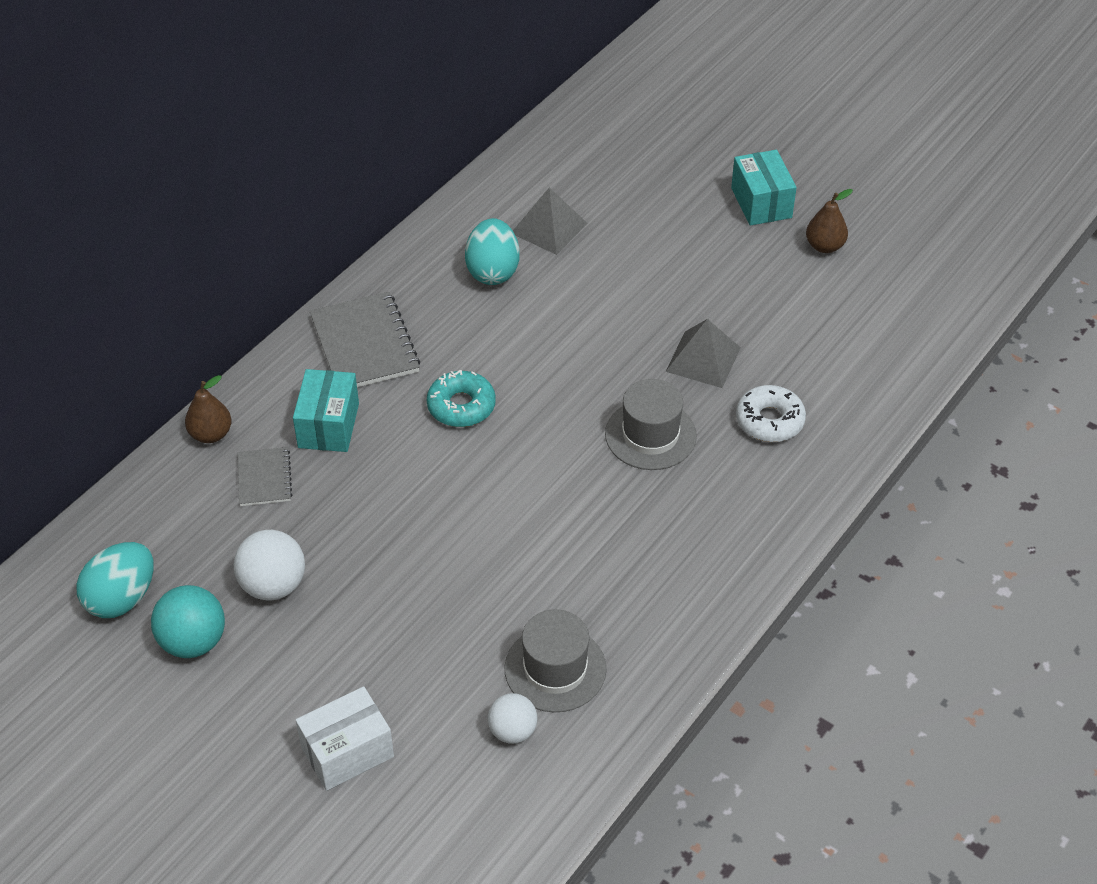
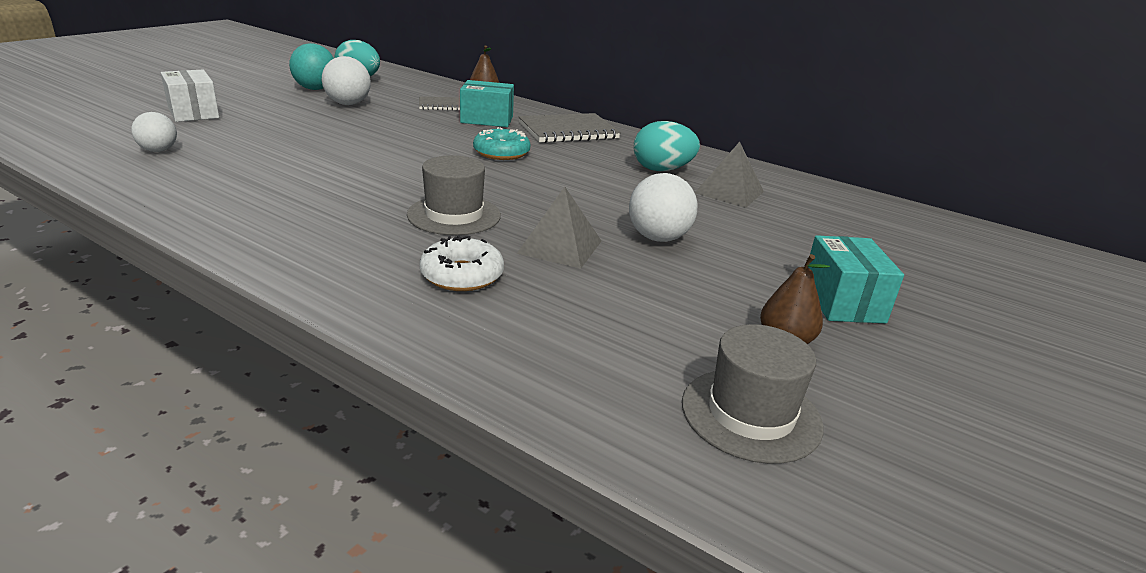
camera: 85 degrees right, 20 degrees down
(555, 669) = (204, 165): grey hat -> grey hat (751, 414)
(671, 293) = (658, 238): none -> white ball
(761, 203) = (842, 301): turquoise box -> turquoise box turned 75 degrees counterclockwise

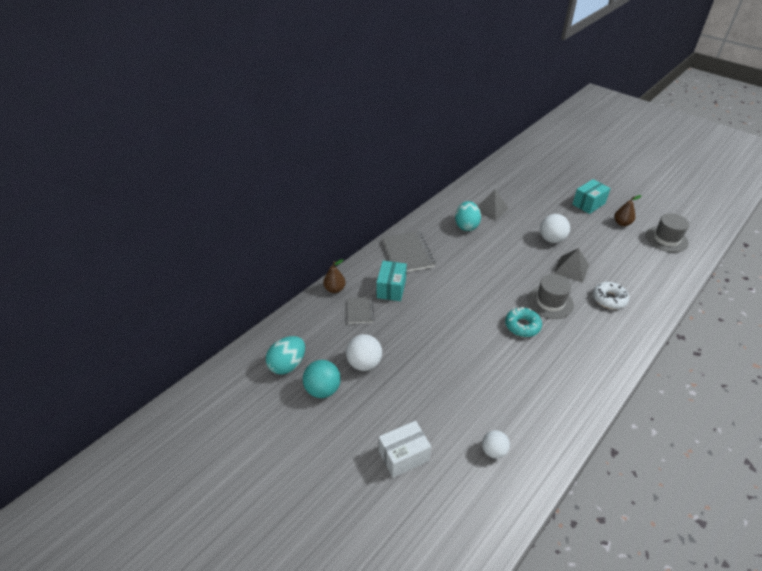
camera: 80 degrees left, 15 degrees up
(501, 153) = (455, 283): turquoise donut -> turquoise donut (522, 326)
(842, 301) = (588, 204): turquoise box -> turquoise box turned 45 degrees counterclockwise

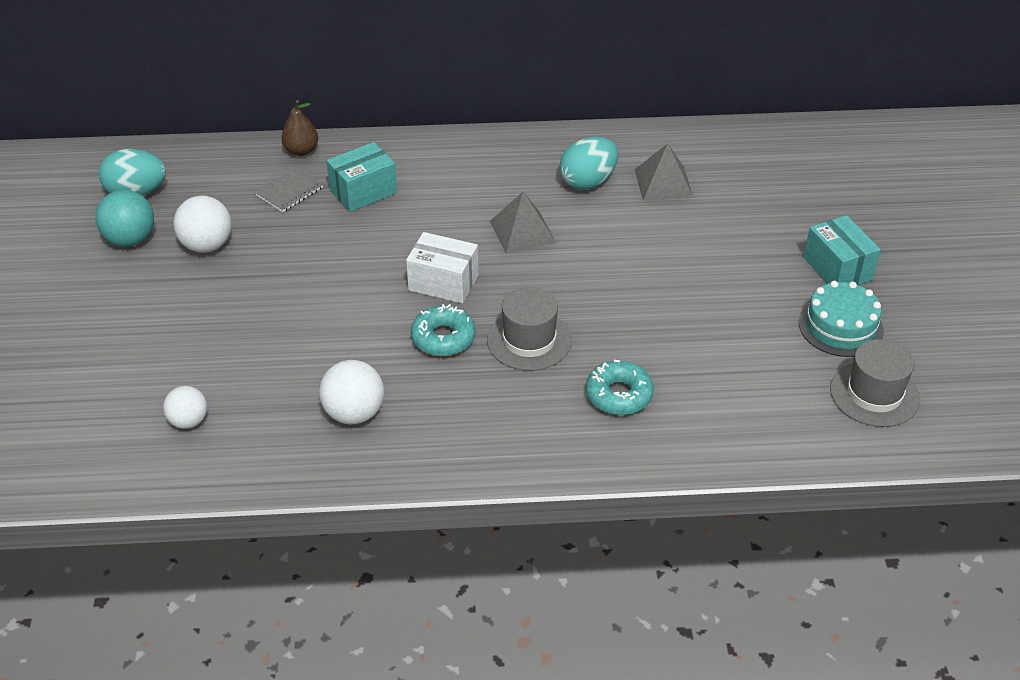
camera: 45 degrees right, 0 degrees up
(404, 456) = (102, 354): white box -> white box (443, 283)
(408, 253) = (451, 166): grey notebook -> none
(551, 239) = (680, 274): white ball -> white ball (354, 413)
(571, 269) = (636, 326): grey pyramid -> grey pyramid (522, 232)
(588, 204) = (837, 269): turquoise box -> turquoise box turned 60 degrees clockwise
(609, 299) = (619, 395): white donut -> turquoise donut
(622, 223) = (840, 327): brown pear -> turquoise cake

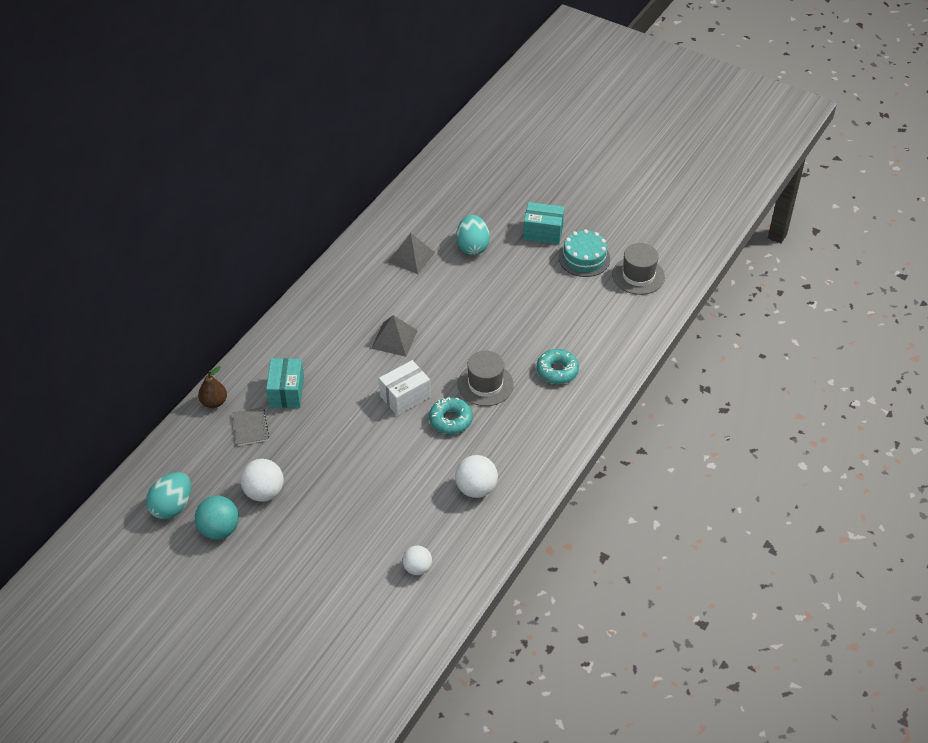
camera: 55 degrees left, 5 degrees up
(588, 182) = (379, 287): turquoise egg -> turquoise egg (472, 247)

